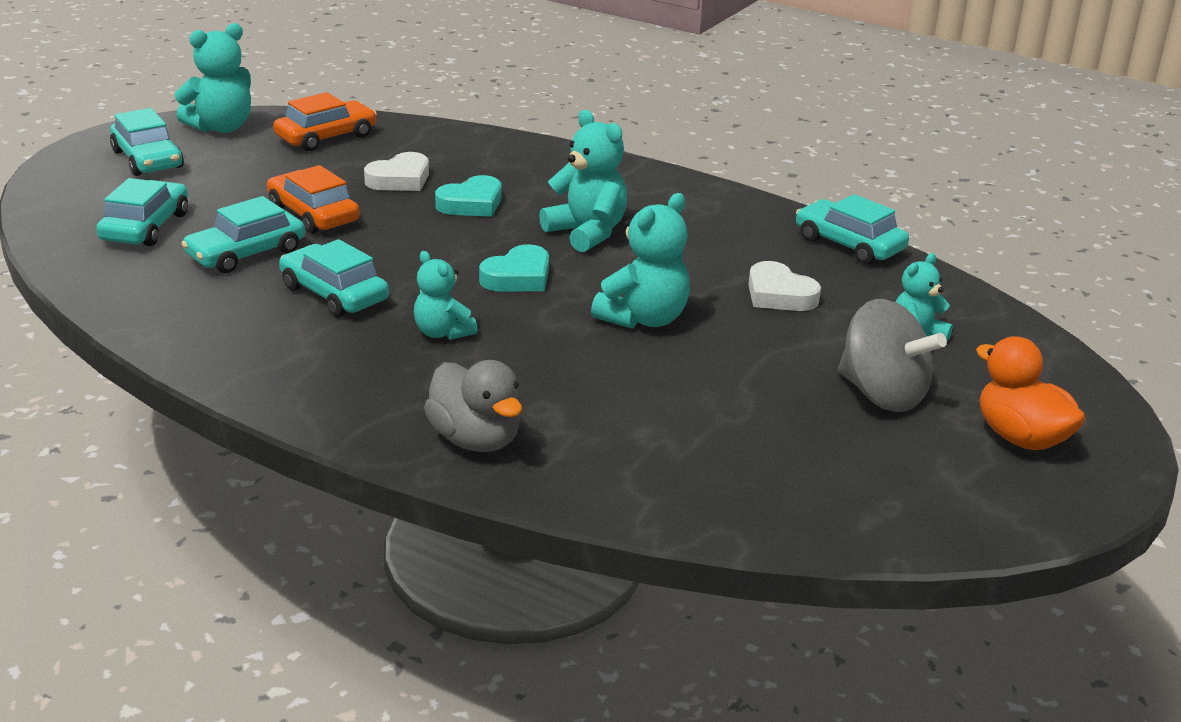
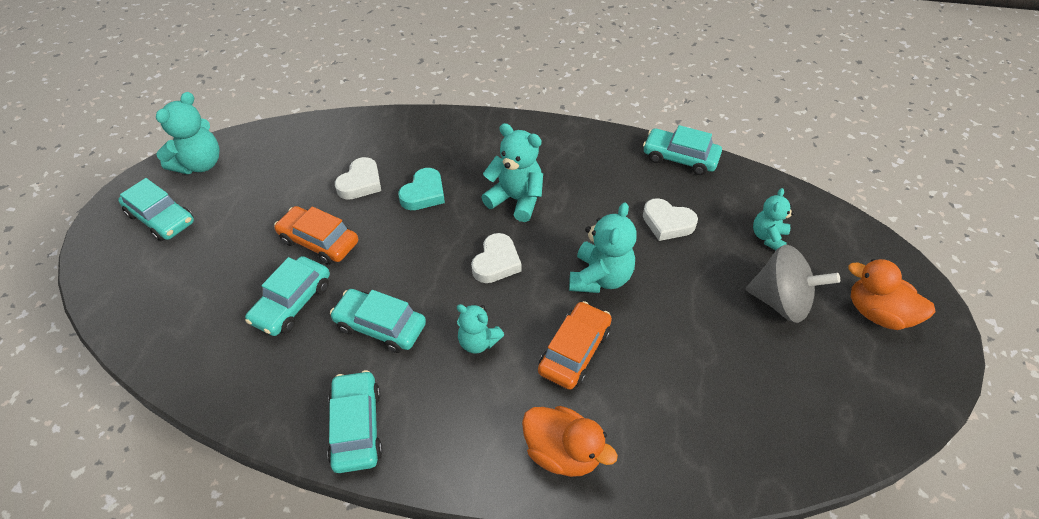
camera: 20 degrees left, 20 degrees up
(145, 227) = (199, 298): turquoise car -> turquoise car (356, 427)
(326, 137) = (284, 152): orange car -> orange car (574, 351)
(475, 440) = (562, 452): grey duck -> orange duck
(518, 277) = (496, 262): turquoise heart -> white heart

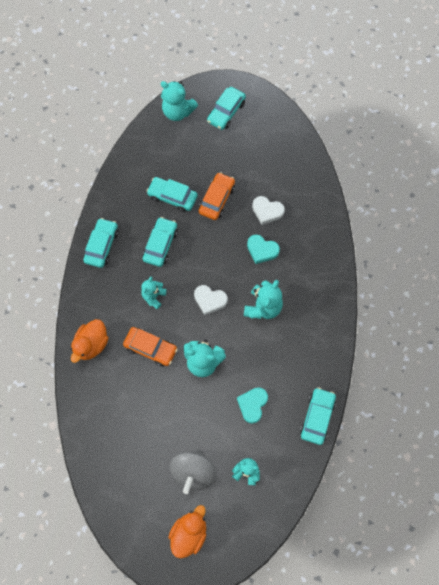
camera: 85 degrees right, 20 degrees up
(200, 164) = (272, 116): turquoise teddy bear -> turquoise teddy bear (178, 112)
(356, 427) = (102, 246): turquoise car -> turquoise car turned 60 degrees counterclockwise
(667, 223) = (252, 405): white heart -> turquoise heart

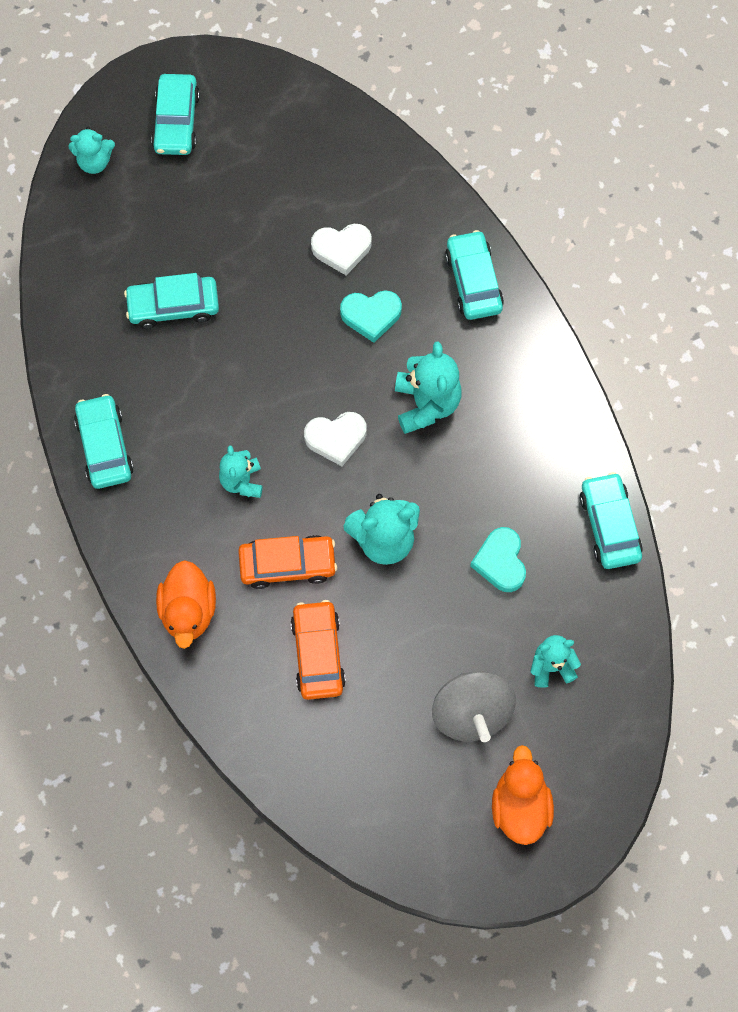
camera: 30 degrees left, 0 degrees up
(160, 245) = (201, 393): turquoise car -> turquoise car (473, 281)
(178, 112) = (94, 161): turquoise teddy bear -> turquoise teddy bear, size x0.64
(217, 199) = (249, 272): orange car -> orange car (318, 653)

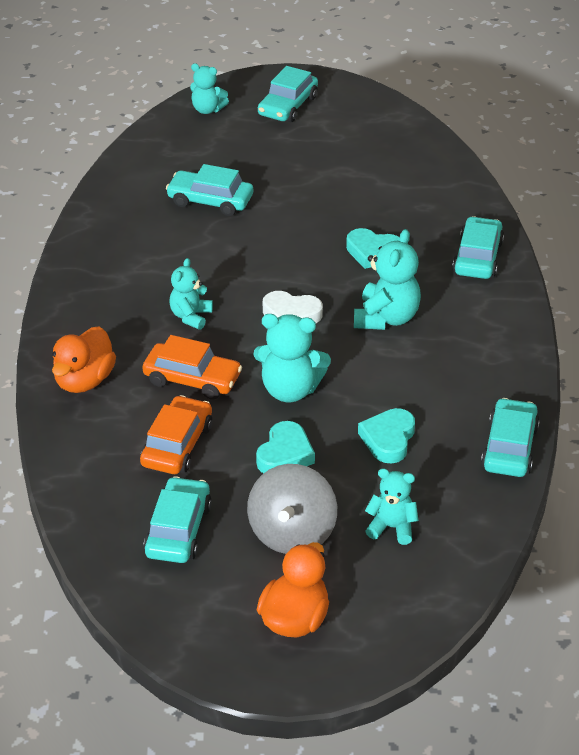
camera: 25 degrees right, 30 degrees down
(105, 446) = (92, 262): turquoise car -> turquoise car (178, 530)
(342, 249) = (374, 208): white heart -> none
(419, 621) = (285, 454): none -> turquoise heart

